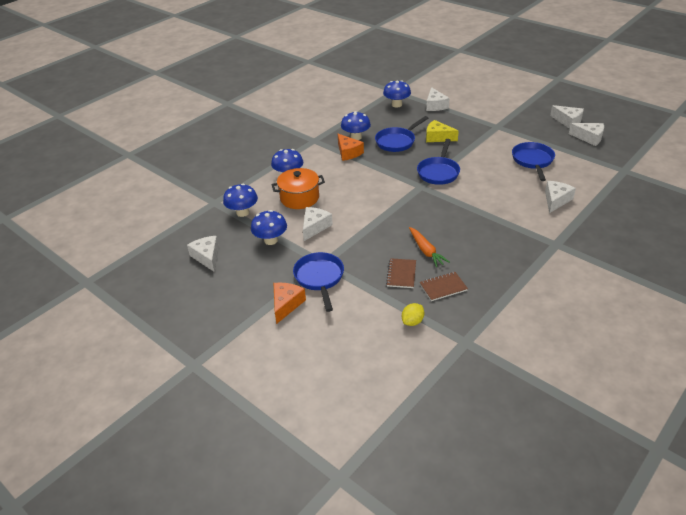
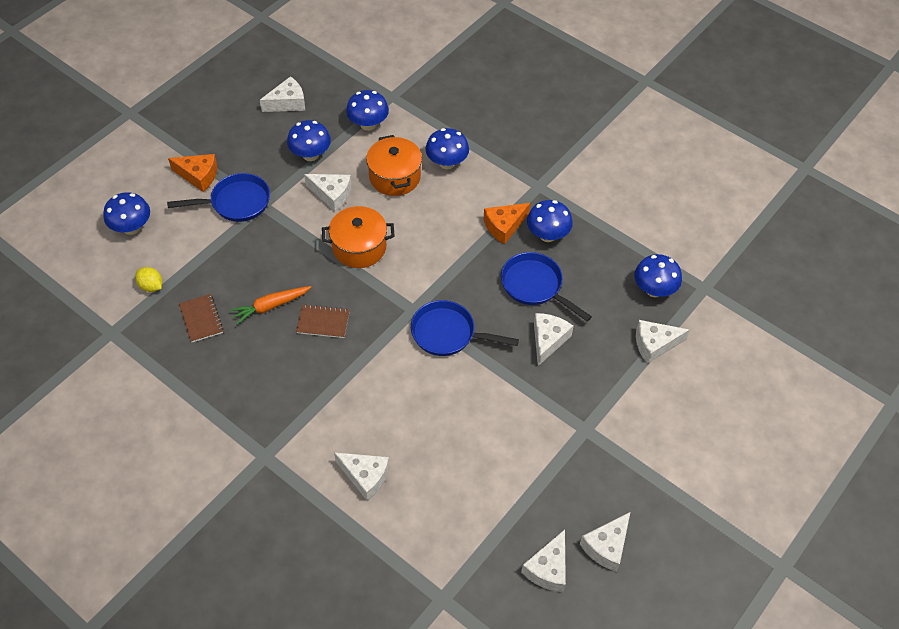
camera: 85 degrees right, 15 degrees up
(346, 343) = (132, 228): none -> blue mushroom
(367, 211) = (359, 247): none -> orange pot
(401, 274) = (231, 279): brown notebook -> brown notebook (323, 322)
(438, 137) = (548, 340): yellow cheese -> white cheese
(533, 161) = (475, 465): blue pan -> none

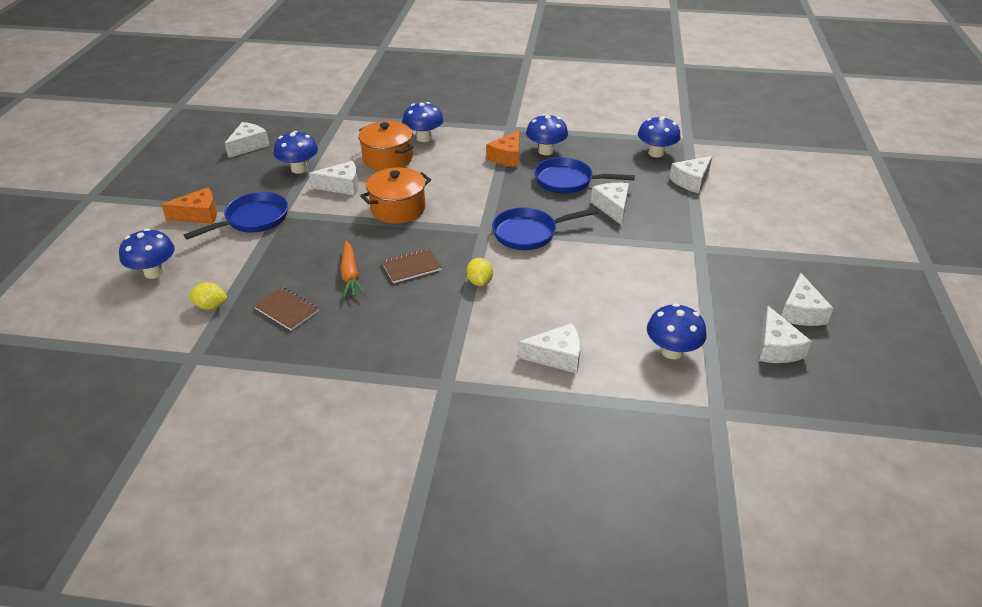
camera: 30 degrees left, 15 degrees down
(270, 306) = (350, 275): orange carrot -> orange carrot turned 45 degrees counterclockwise
(364, 367) = (479, 282): none -> yellow lemon
(368, 124) = (335, 137): blue mushroom -> blue mushroom (672, 351)

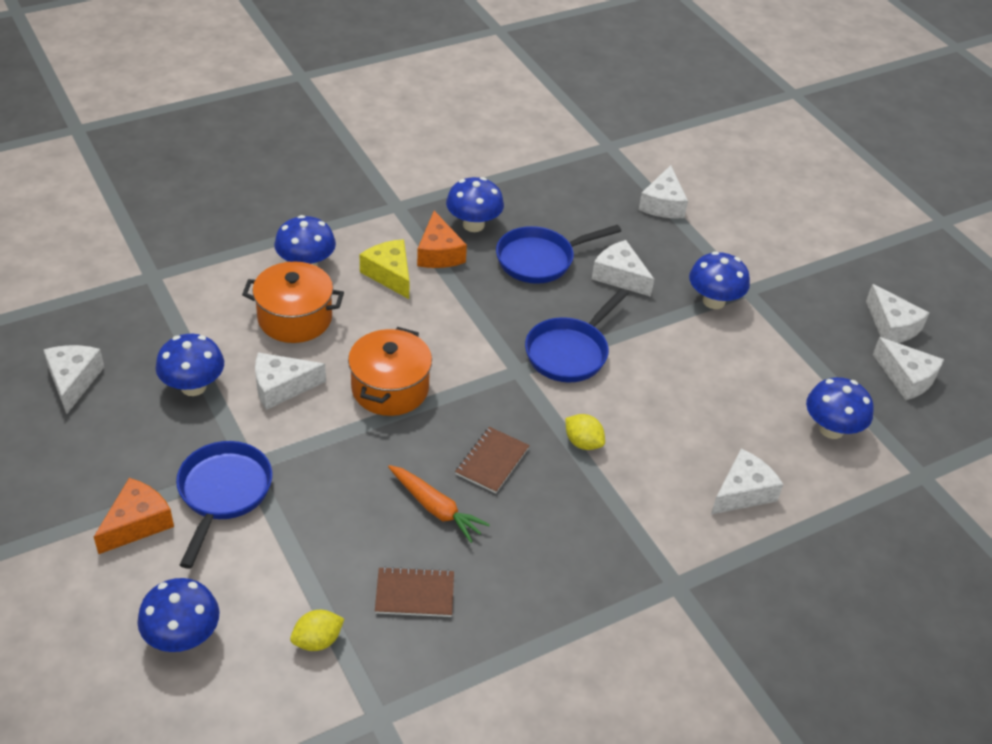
camera: 40 degrees left, 5 degrees up
(341, 186) = (281, 387): white cheese -> white cheese turned 150 degrees counterclockwise
(465, 157) = (389, 274): none -> yellow cheese
(656, 153) = (593, 178): blue mushroom -> blue mushroom (714, 301)

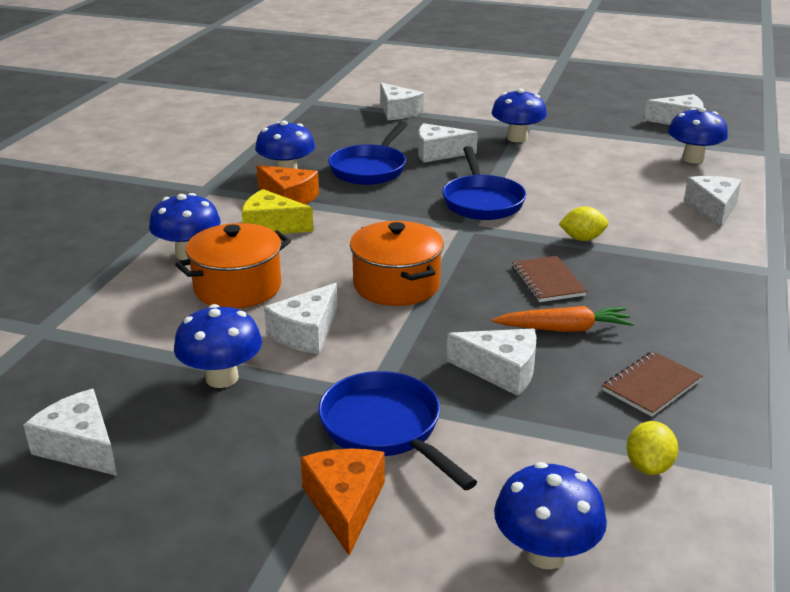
camera: 40 degrees left, 15 degrees down
(891, 326) = (628, 105): white cheese -> white cheese (501, 371)

